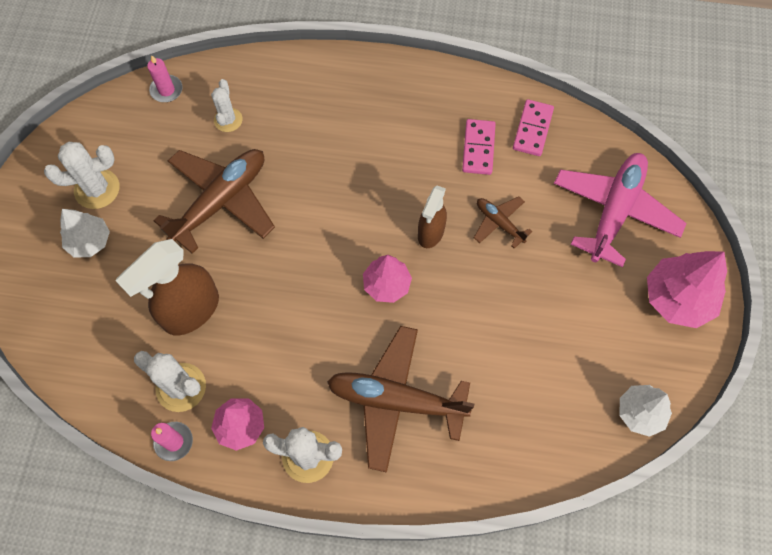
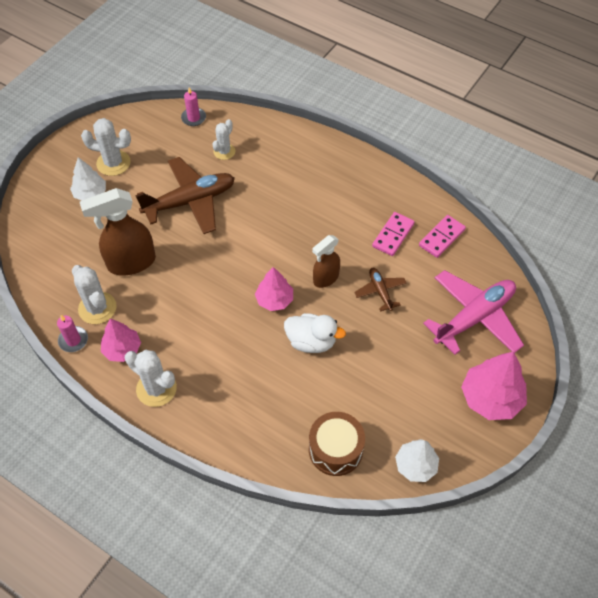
camera: 25 degrees right, 10 degrees down
(396, 400) = (238, 379): brown plane -> none
(455, 318) = (311, 341): none -> white duck
(547, 435) = (335, 449): none -> brown drum

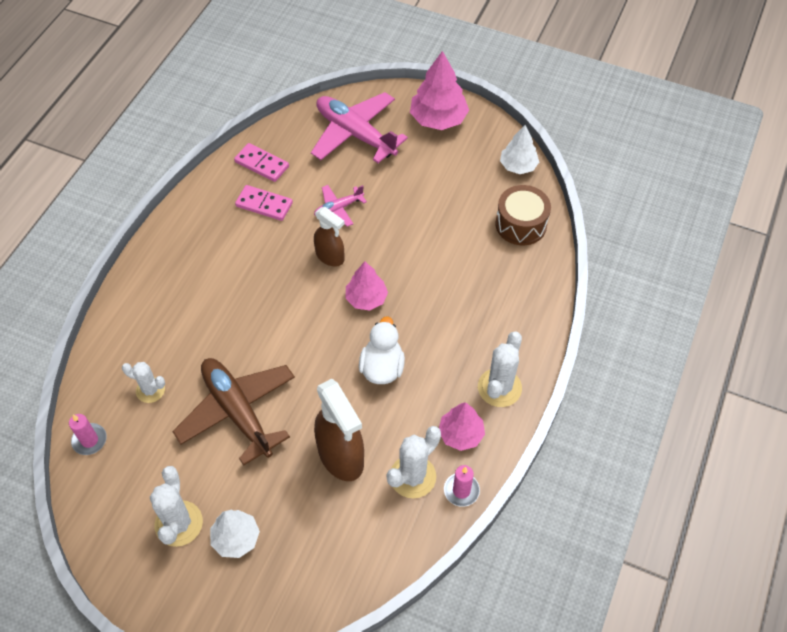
camera: 100 degrees left, 0 degrees up
(311, 341) = (410, 258): white duck -> white duck (382, 367)
(380, 291) = (338, 208): brown plane -> pink plane

